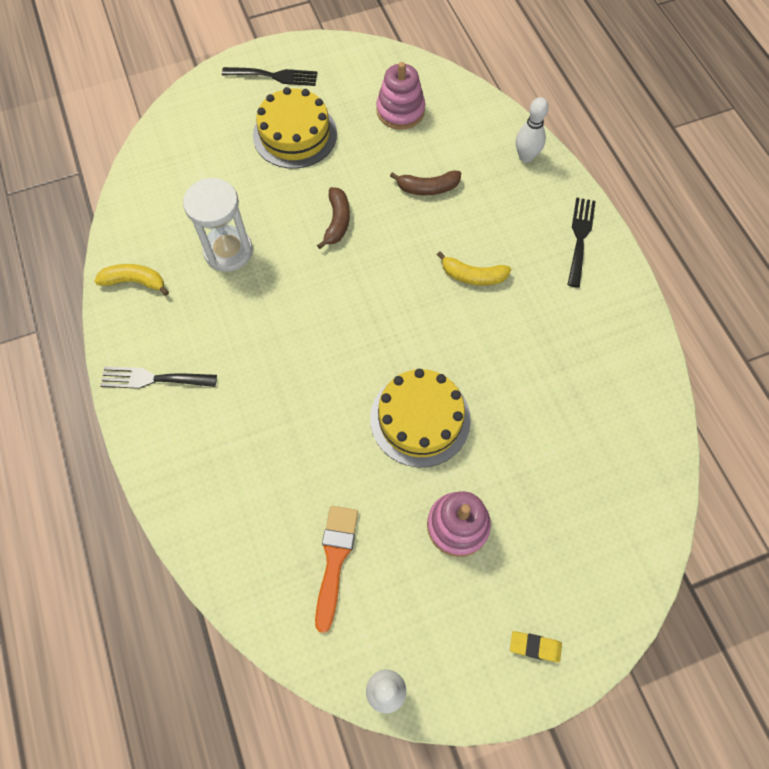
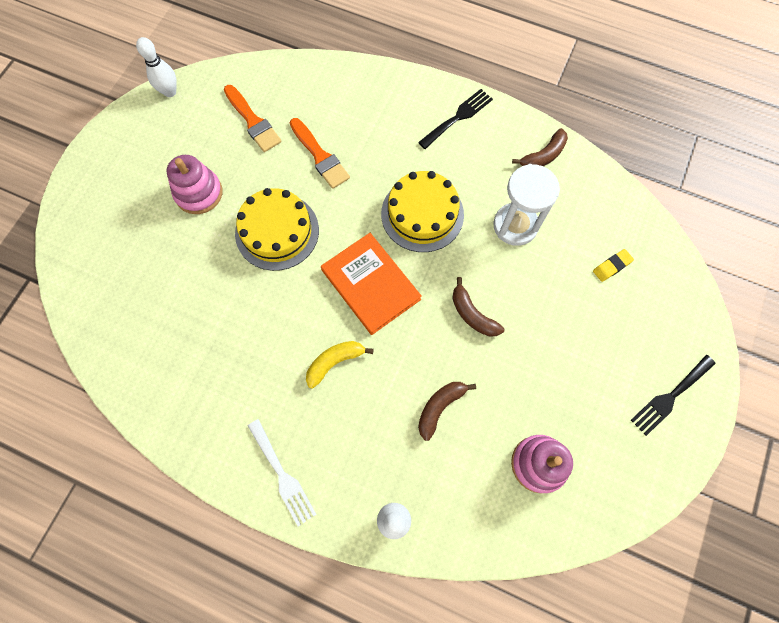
camera: 135 degrees right, 5 degrees up
(134, 282) = (543, 155): yellow banana -> brown banana
(295, 134) = (587, 357): yellow cake -> yellow cake (422, 214)
(311, 457) = (320, 156): none -> orange brush
(387, 306) = (371, 284): none -> orange book
(535, 647) = (104, 171): yellow eraser -> yellow eraser (611, 266)
(580, 237) = (282, 475): black fork -> white fork

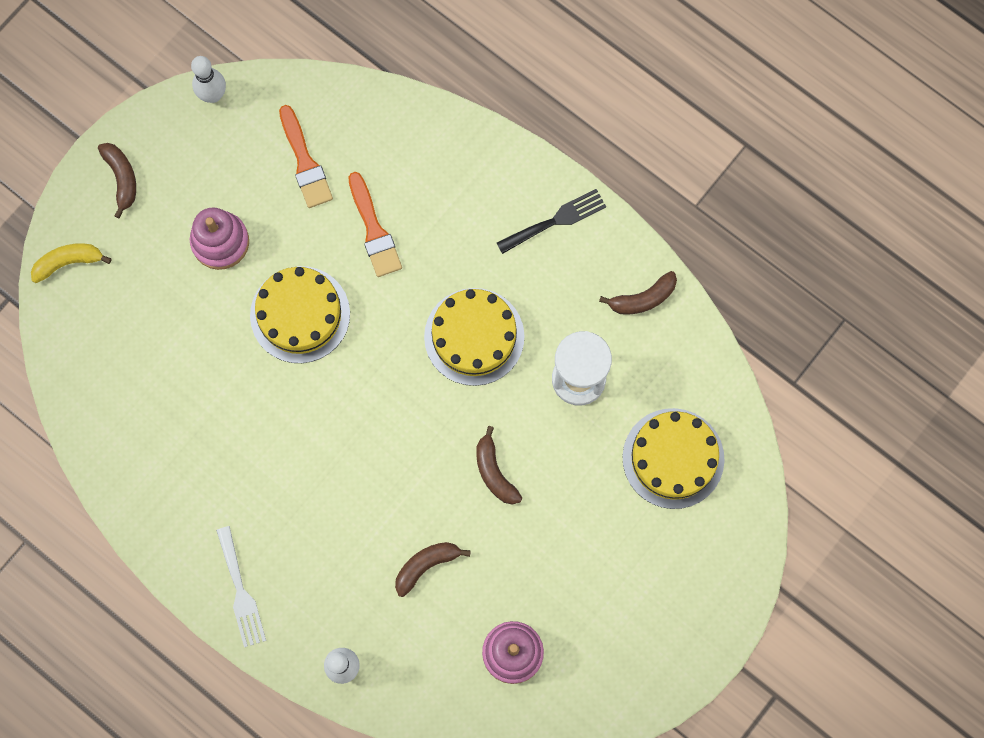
camera: 15 degrees right, 5 degrees up
(108, 165) = (121, 178): none -> brown banana
(334, 362) = (326, 486): yellow banana -> yellow banana (68, 262)
(371, 284) = (390, 407): orange book -> none
(611, 266) = (673, 458): yellow eraser -> yellow cake
(670, 397) = (681, 622): black fork -> none

